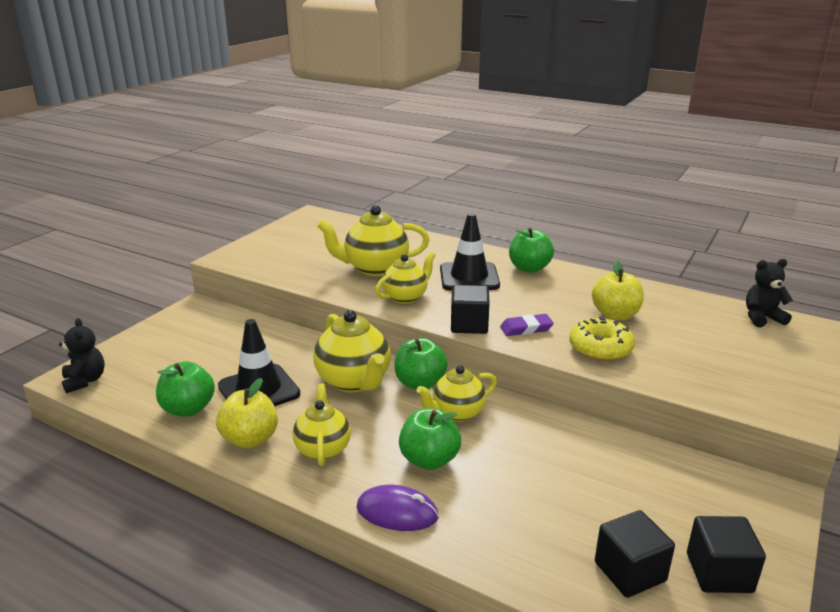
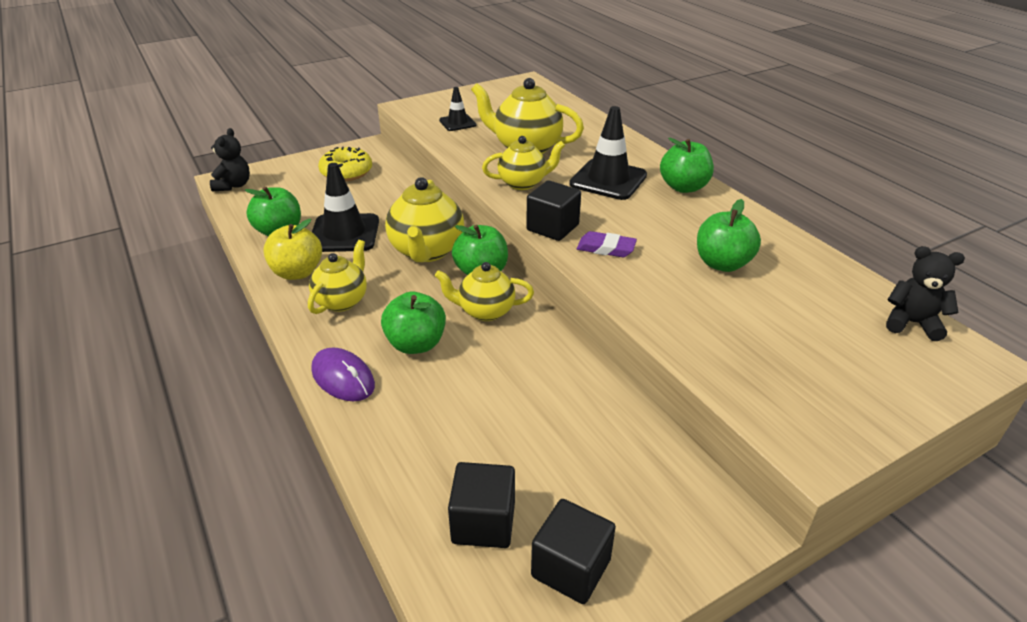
camera: 30 degrees right, 10 degrees up
(290, 262) = (457, 123): none -> black traffic cone
(600, 348) = (661, 293): yellow donut -> yellow donut (346, 172)
(615, 315) = (722, 264): yellow apple -> green apple

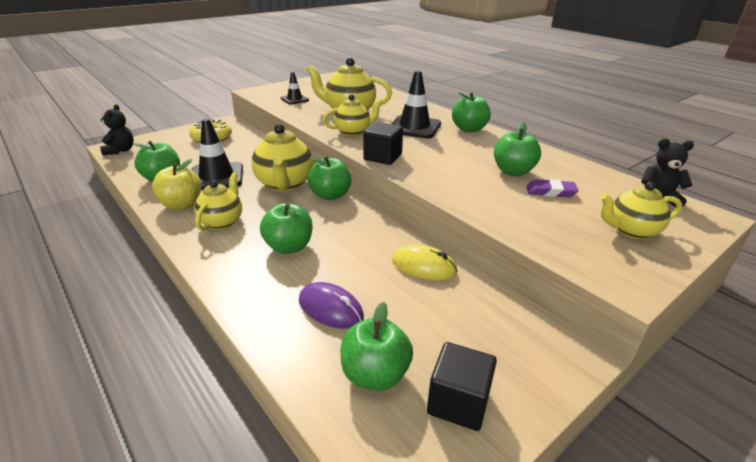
camera: 10 degrees left, 5 degrees down
(343, 378) = (232, 276): purple mouse -> purple mouse (330, 308)
(483, 522) = (375, 375): black cube -> green apple
(485, 311) = (339, 220): yellow teapot -> yellow teapot (631, 231)
(576, 387) = (423, 266): none -> yellow mouse
(606, 248) = (426, 167): purple eraser -> purple eraser (550, 192)

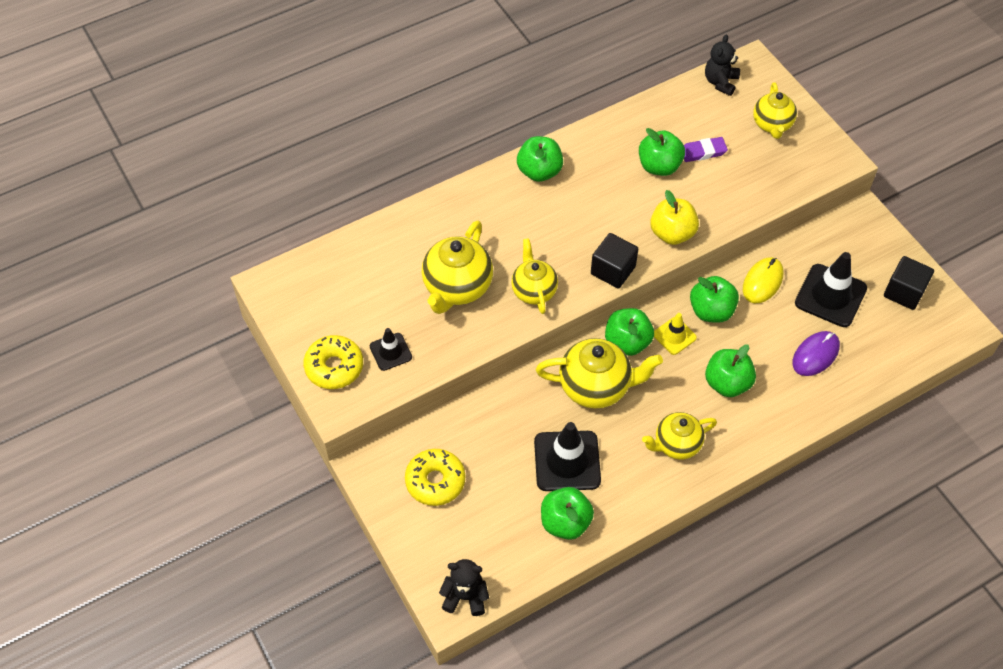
camera: 80 degrees left, 25 degrees up
(181, 205) = (636, 489): yellow apple -> yellow apple (672, 233)
(222, 222) = (676, 444): yellow teapot -> yellow teapot turned 45 degrees counterclockwise
(283, 89) = (334, 367): none -> yellow donut
(341, 217) = (674, 336): none -> yellow traffic cone
(375, 375) = (882, 333): green apple -> green apple (711, 311)
(414, 127) = (526, 224): black traffic cone -> black traffic cone (830, 296)
(550, 192) = (703, 152): purple eraser -> purple eraser turned 60 degrees clockwise

